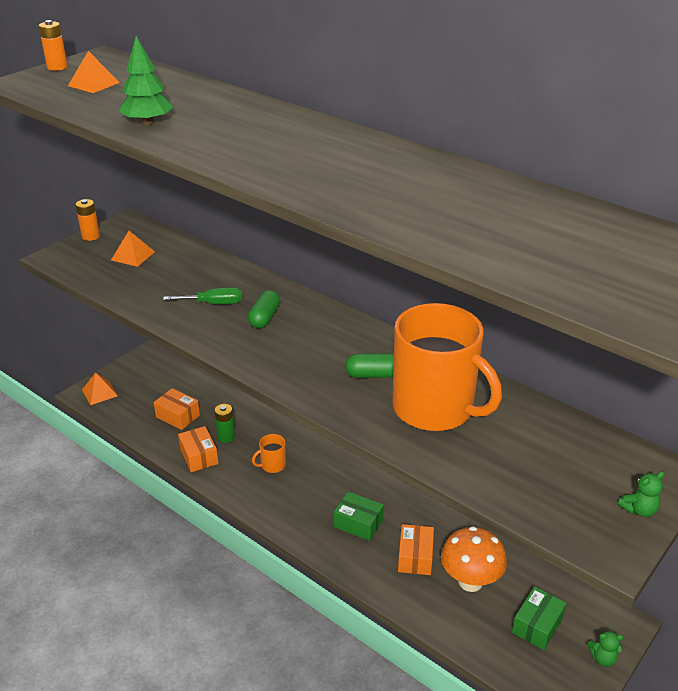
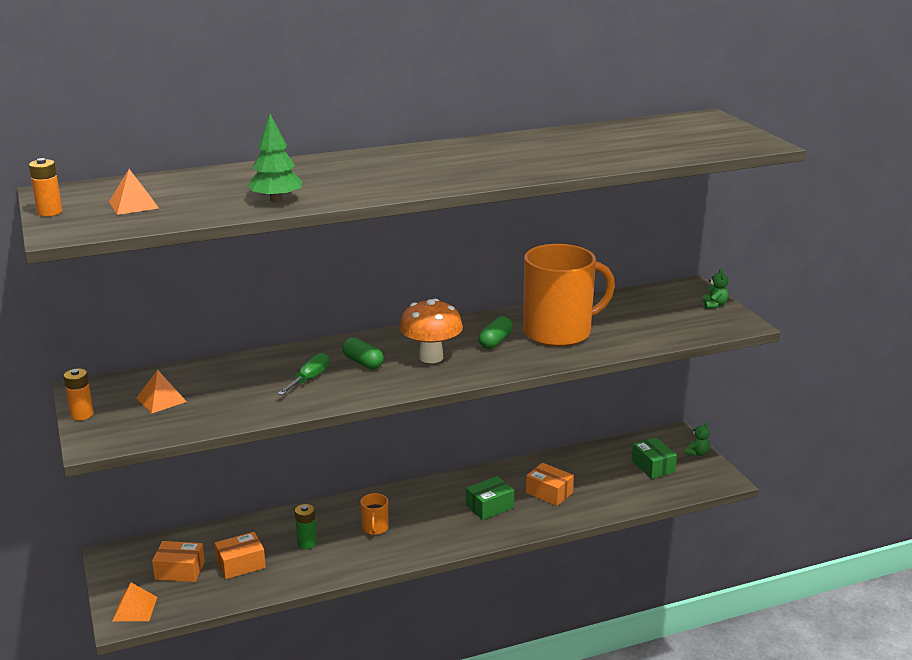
camera: 60 degrees left, 10 degrees down
(199, 456) = (317, 567): orange box -> orange box (180, 571)
(470, 581) = (593, 478): orange mushroom -> orange mushroom (431, 357)

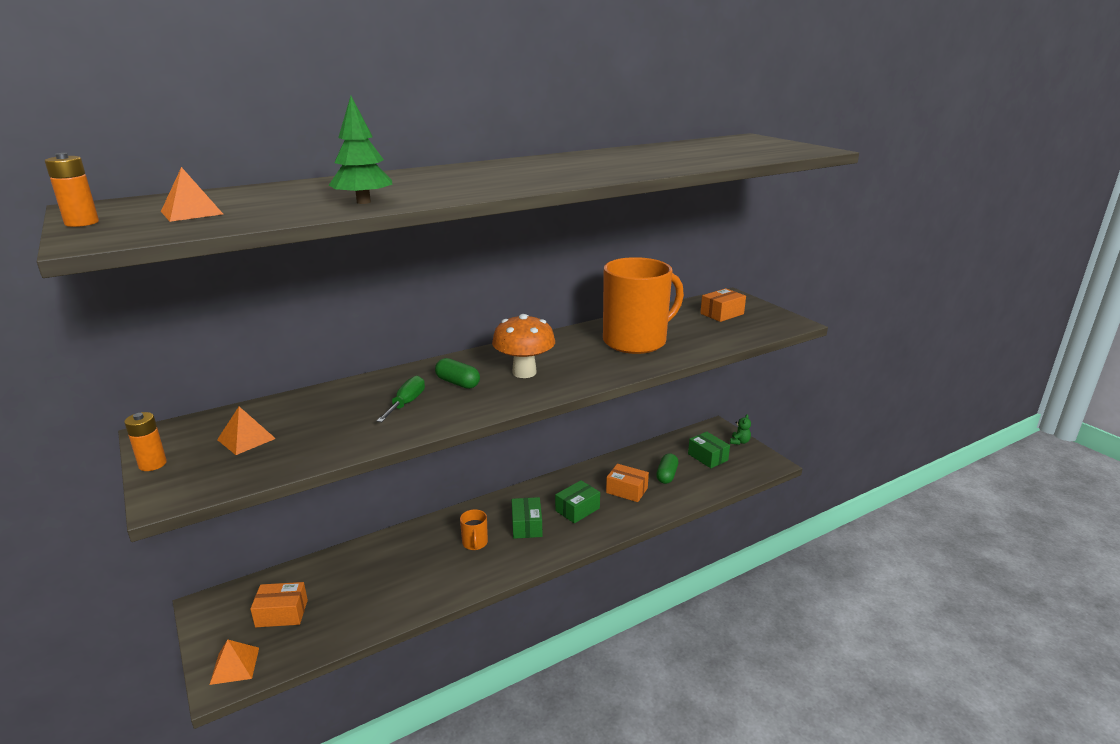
camera: 10 degrees left, 0 degrees up
(241, 564) = (346, 598): orange box -> orange box (722, 314)
(307, 543) = (410, 567): green battery -> none
(432, 517) = (526, 526): none -> green box
(495, 342) = (580, 354): green capsule -> green capsule (667, 475)
(714, 305) = (759, 309): green teddy bear -> none

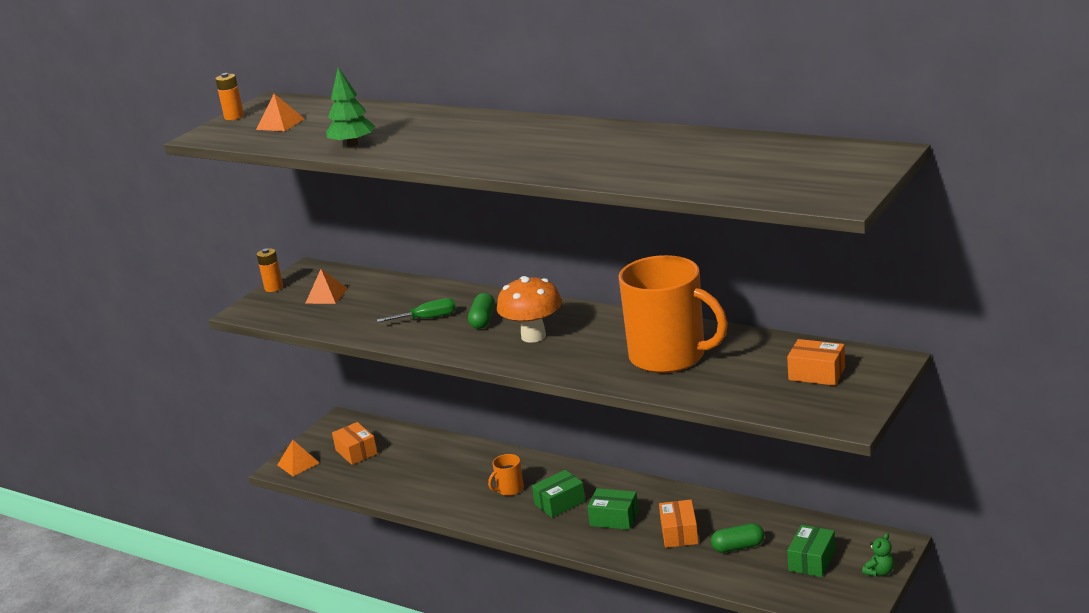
camera: 65 degrees right, 0 degrees up
(739, 442) = (879, 572): green teddy bear -> green teddy bear turned 45 degrees counterclockwise

